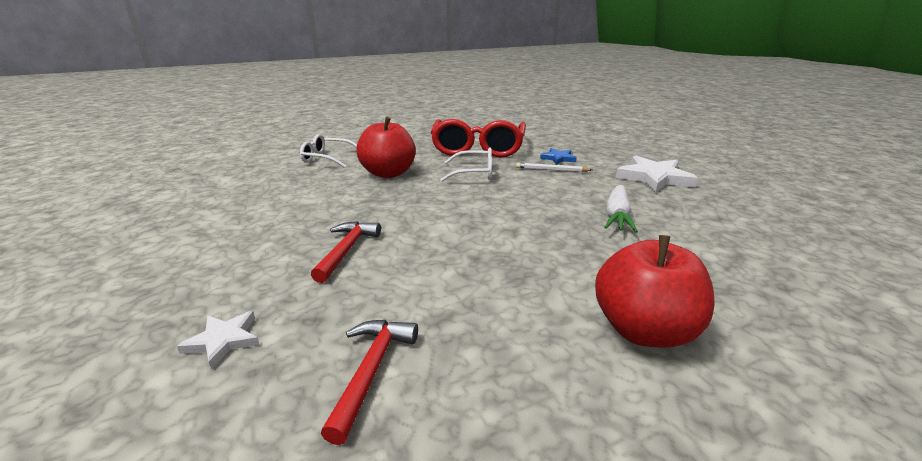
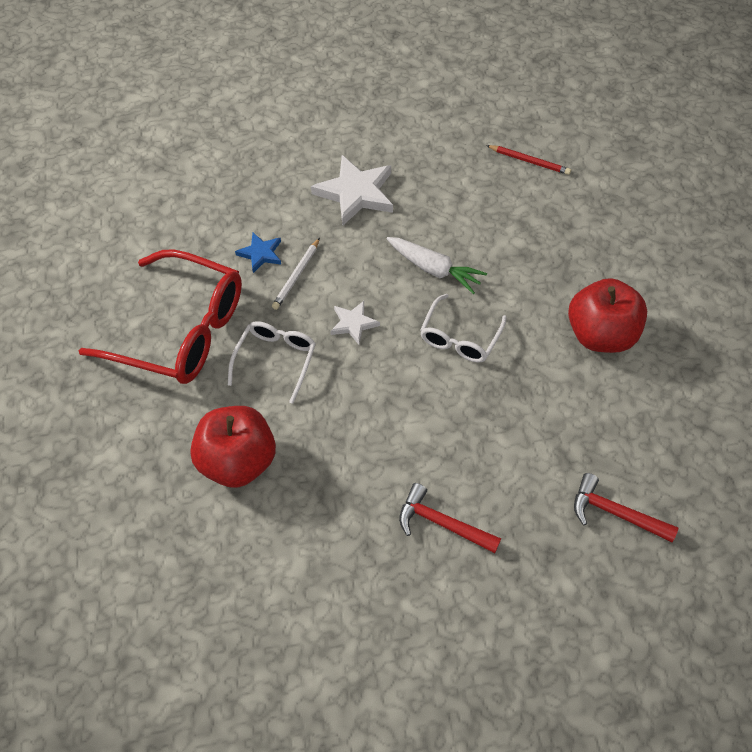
camera: 75 degrees left, 30 degrees up
(224, 340) = (566, 621): white star -> white star (353, 323)
(326, 158) = (136, 543): white glasses -> white glasses (459, 338)
(833, 250) = (529, 161): none -> red pencil

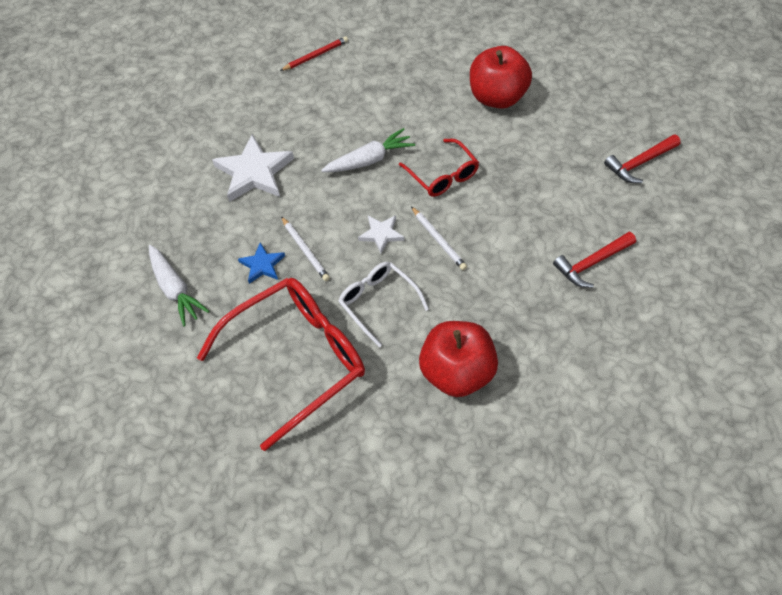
camera: 55 degrees left, 0 degrees up
(198, 209) = (175, 289): none -> white carrot
(378, 372) = (438, 240): none -> white pencil
(459, 338) = (443, 176): white glasses -> red glasses

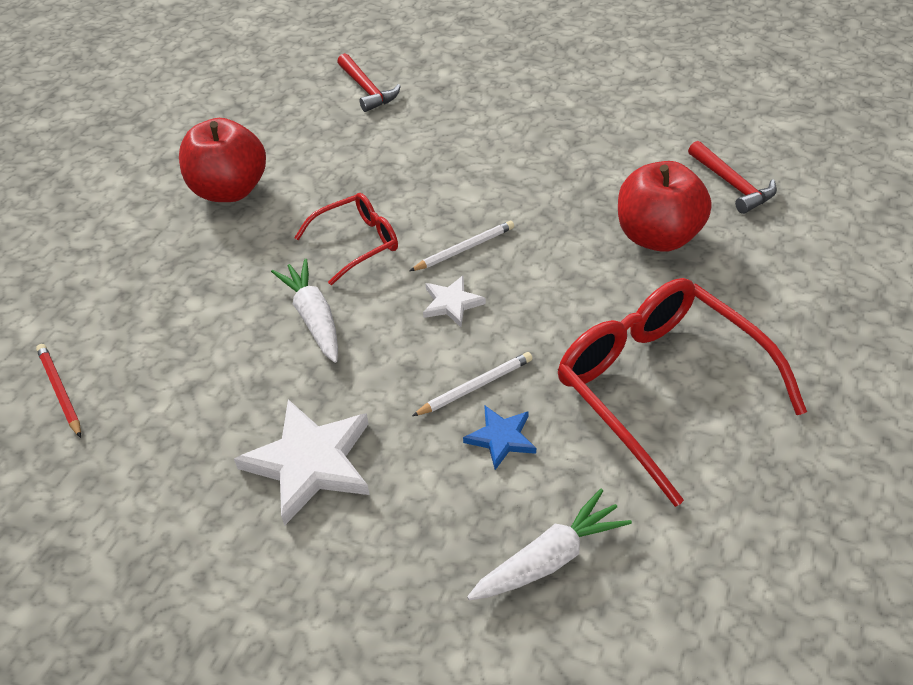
camera: 90 degrees left, 10 degrees down
(377, 302) = (562, 306): white glasses -> none
(592, 263) = (504, 131): red hammer -> red hammer (732, 184)

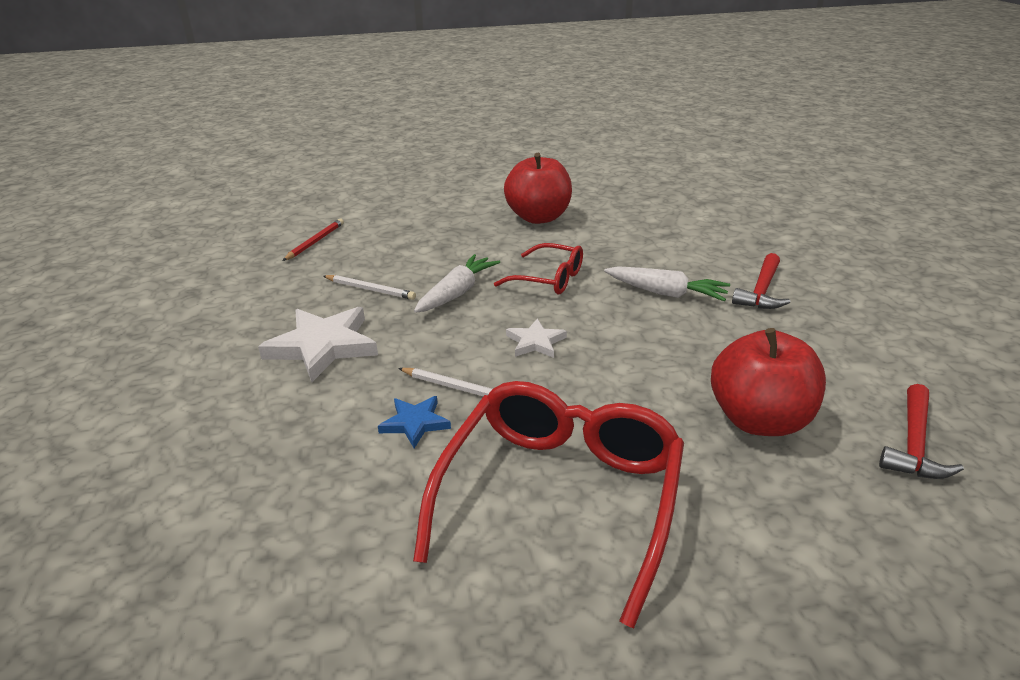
camera: 55 degrees right, 15 degrees down
(367, 90) = (712, 218): red hammer -> red hammer (761, 291)
(464, 249) = (602, 324): white pencil -> white pencil (370, 289)
(549, 558) = (305, 501): white carrot -> white carrot (666, 293)

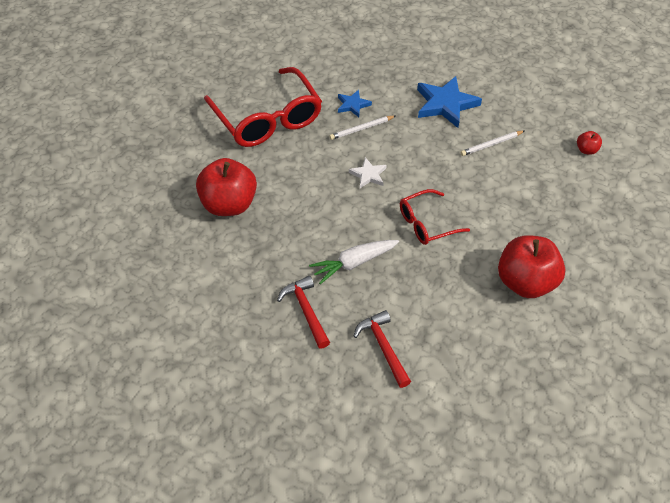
camera: 130 degrees right, 20 degrees up
(315, 242) = (586, 150): red pencil -> red apple
(323, 346) = (445, 104): white star -> blue star
(457, 293) = (451, 175): white carrot -> none
(914, 444) = (158, 239): red hammer -> red hammer (383, 347)

